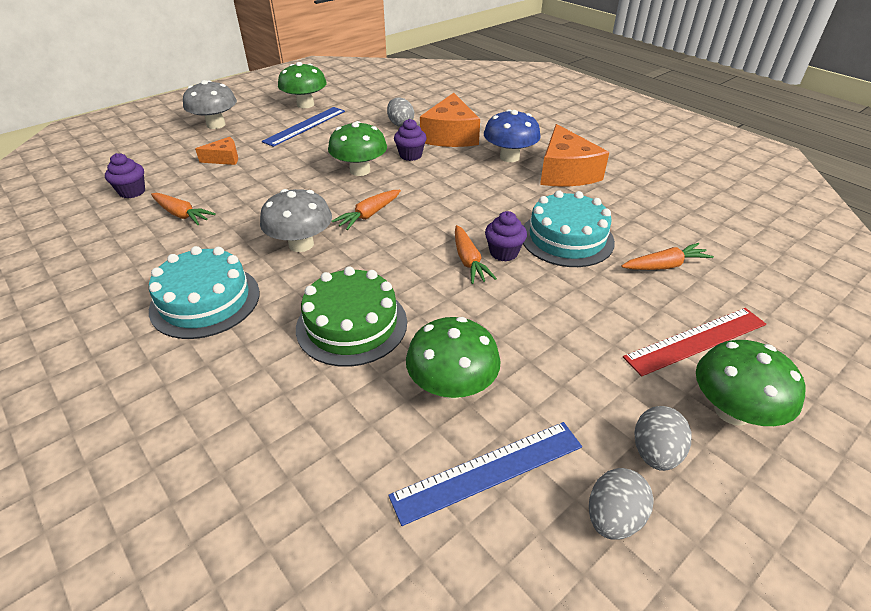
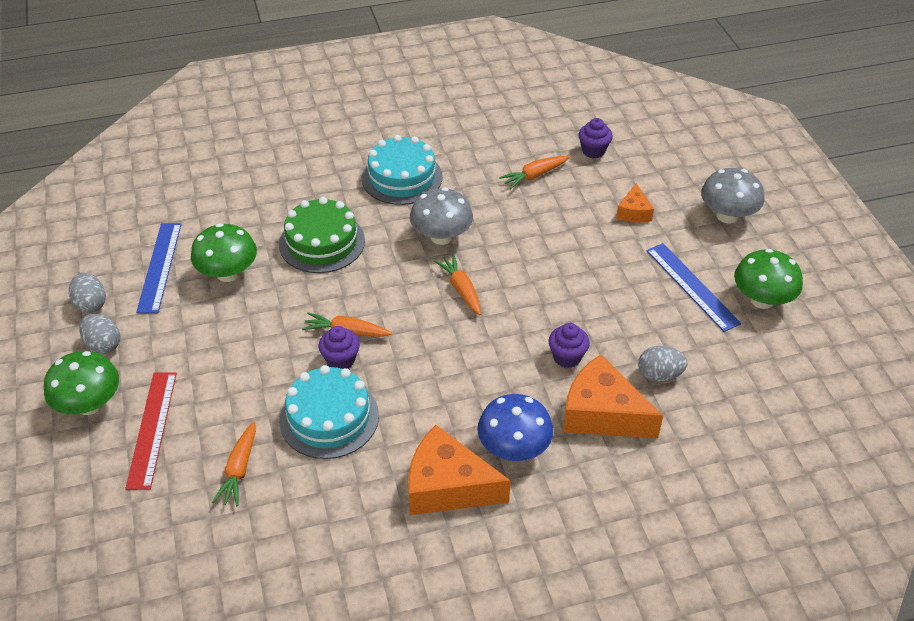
camera: 115 degrees right, 5 degrees up
(360, 170) = (553, 305): green mushroom -> none

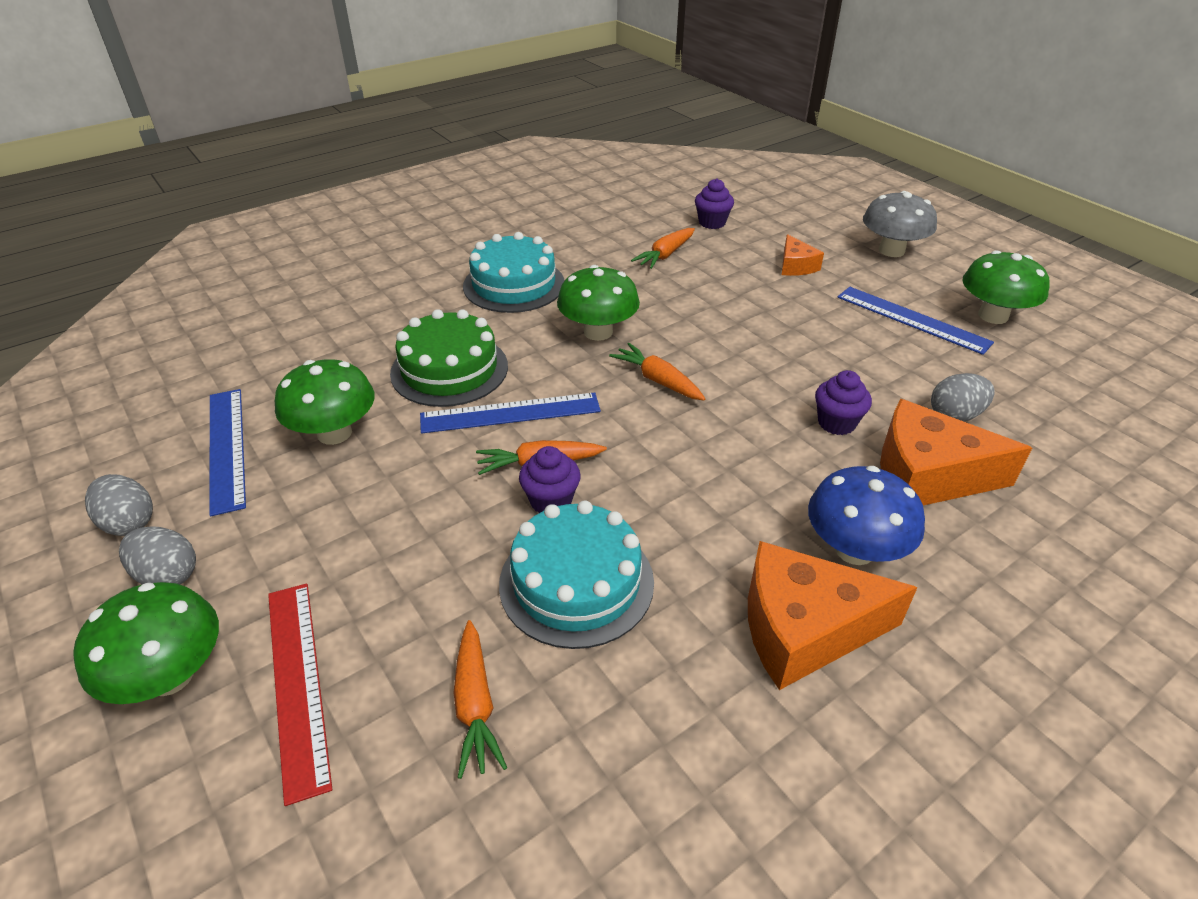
camera: 20 degrees left, 5 degrees down
(346, 288) = (510, 413): none -> blue ruler
(441, 236) = (598, 332): grey mushroom -> green mushroom

